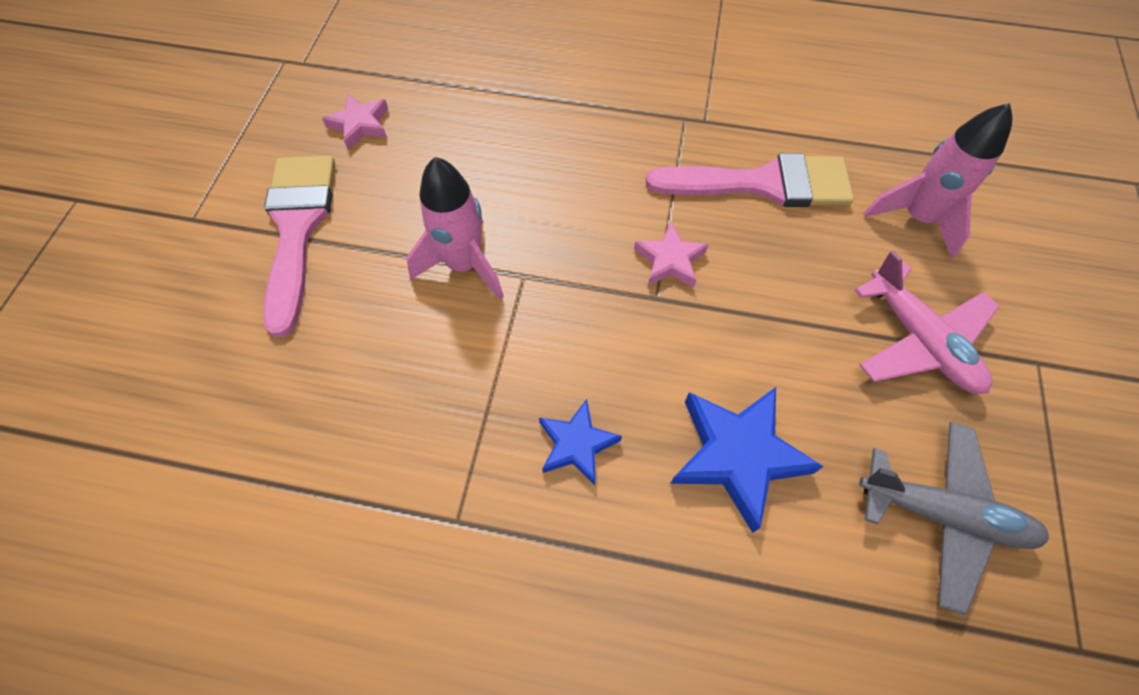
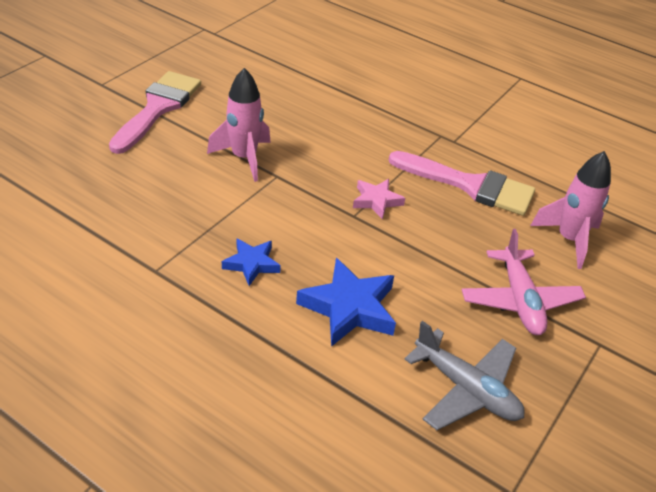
camera: 20 degrees right, 20 degrees down
(360, 125) = (228, 73): pink star -> none

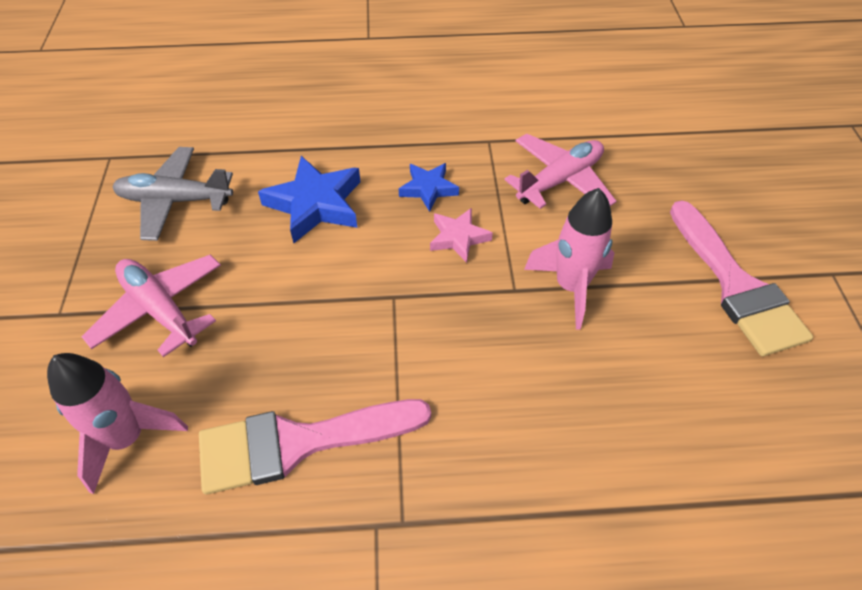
camera: 145 degrees right, 10 degrees up
(154, 210) = (560, 180): none -> pink plane
(376, 201) = (387, 332): pink star -> pink star (458, 238)

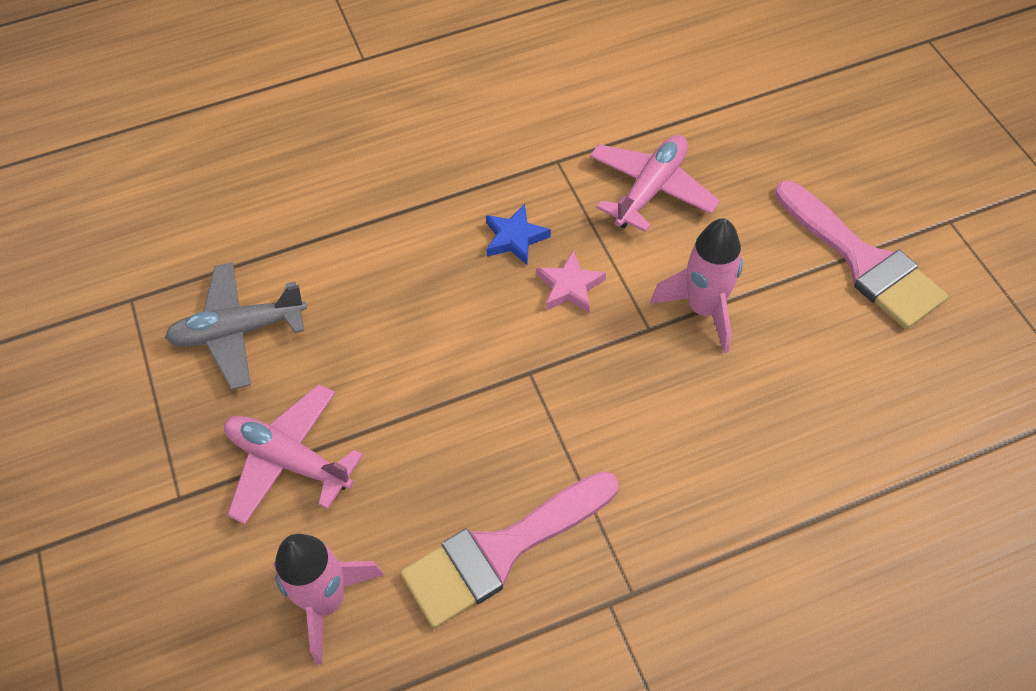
camera: 15 degrees left, 5 degrees up
(315, 204) = (399, 291): blue star -> none

